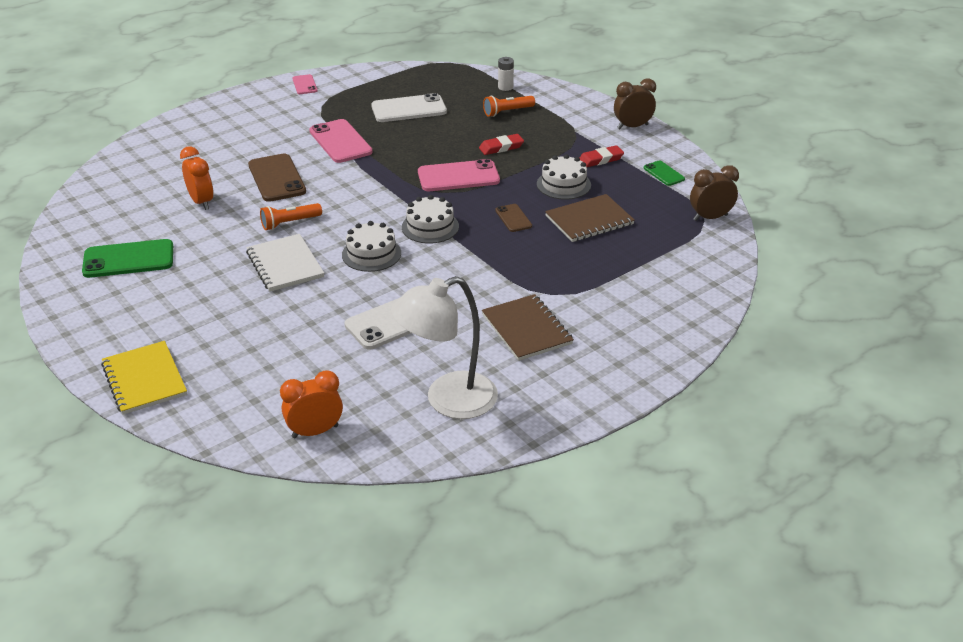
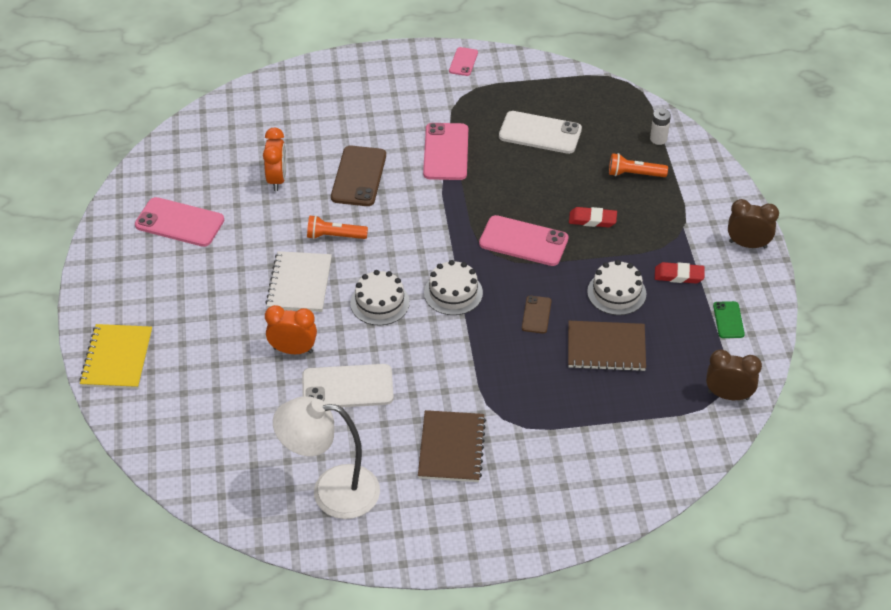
camera: 30 degrees right, 10 degrees up
(128, 259) = (179, 222): green phone -> pink phone
(315, 431) = (209, 471): orange clock -> orange clock (293, 350)

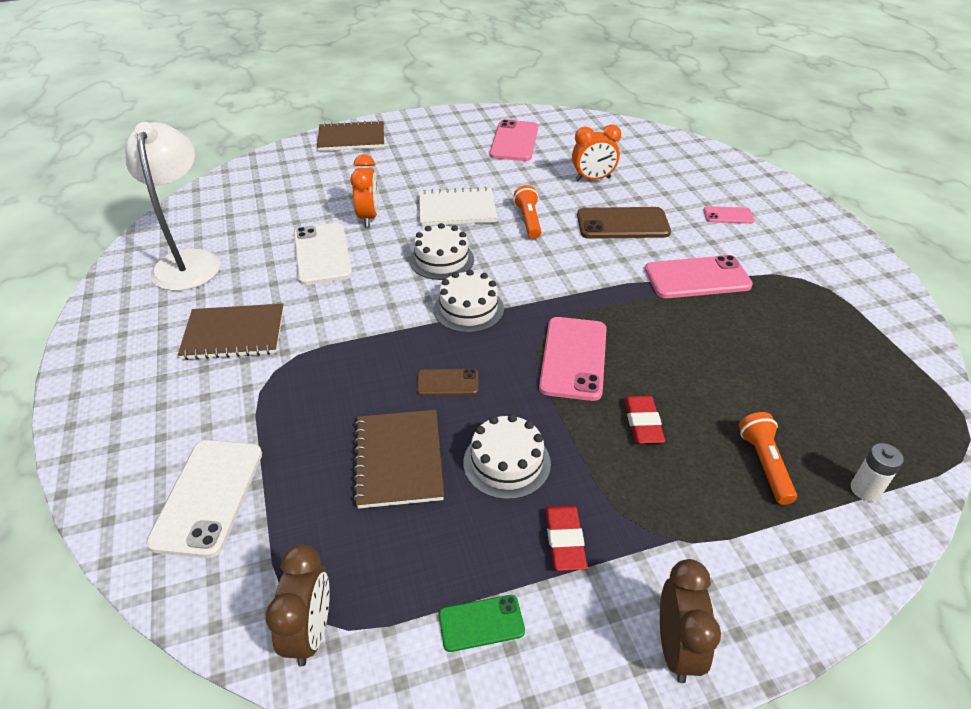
camera: 80 degrees right, 5 degrees down
(117, 358) = (351, 138): yellow notebook -> brown notebook
(463, 62) = (867, 273): pink phone -> pink phone (728, 215)
(540, 133) = (785, 353): white phone -> white phone (208, 496)

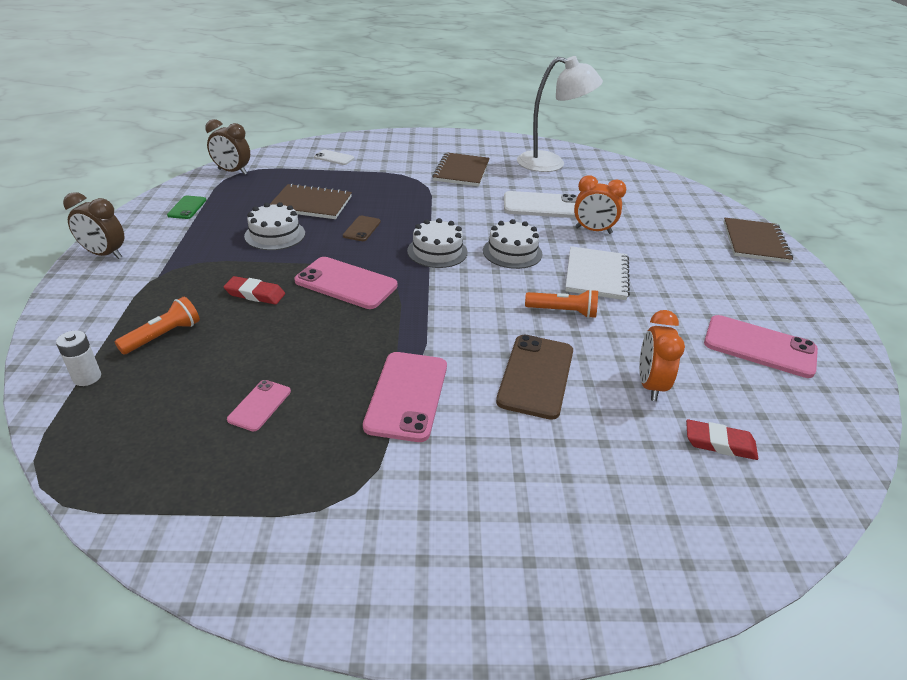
camera: 105 degrees right, 5 degrees down
(208, 496) = (334, 158): white phone -> white phone, size x0.54
(564, 540) = (202, 240): red eraser -> red eraser (719, 443)
(728, 215) = (526, 486): pink phone -> pink phone (259, 405)
(764, 464) = (163, 336): orange flashlight -> orange flashlight turned 60 degrees counterclockwise

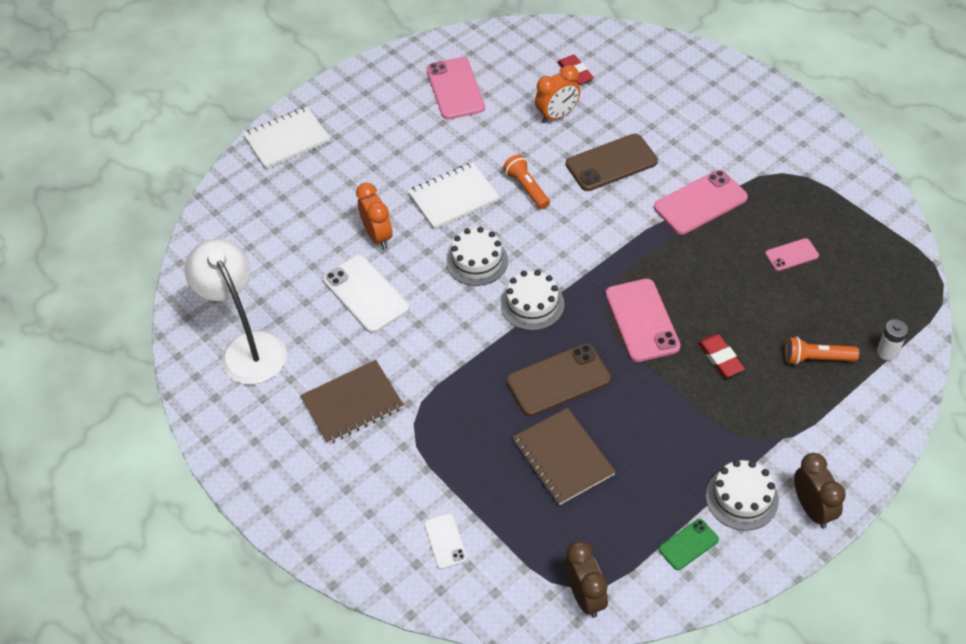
camera: 125 degrees left, 15 degrees up
(275, 235) = (641, 428): white cake -> white cake (742, 498)
(362, 229) = (558, 380): brown phone -> brown phone, size x1.87
(755, 242) = (287, 139): brown notebook -> white notebook

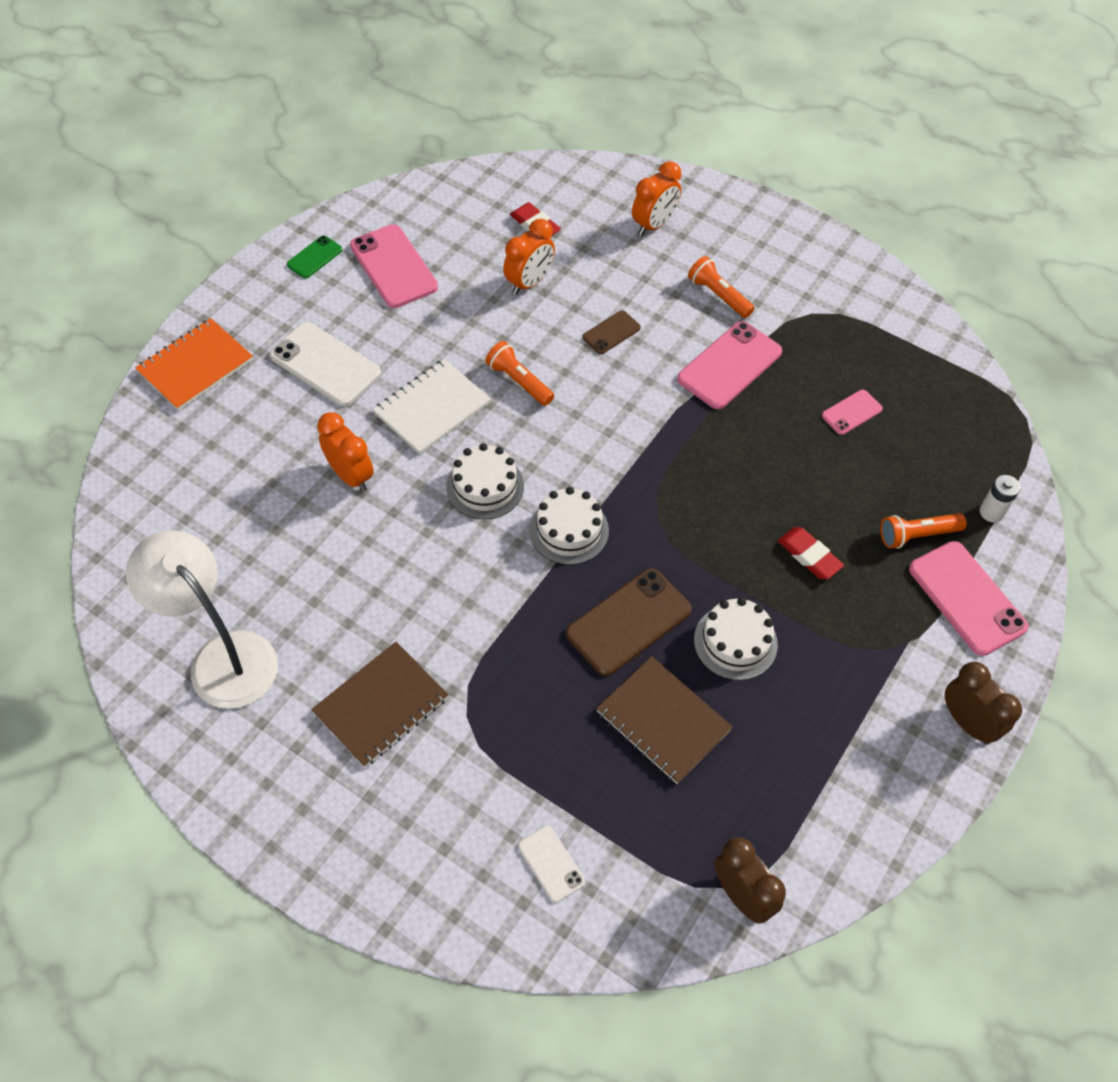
camera: 20 degrees left, 5 degrees up
(287, 139) = (195, 366): white notebook -> orange notebook
(366, 294) = (356, 555): white phone -> white phone (325, 365)
(611, 163) = (611, 333): brown phone -> brown phone, size x0.54
(642, 320) = (705, 526): pink phone -> pink phone (966, 598)
(672, 85) = (654, 225): none -> orange clock
(688, 544) = (842, 800): green phone -> green phone (314, 257)
(708, 147) = (718, 295): none -> orange flashlight
(742, 498) = (885, 726): white cake -> white cake (735, 642)

